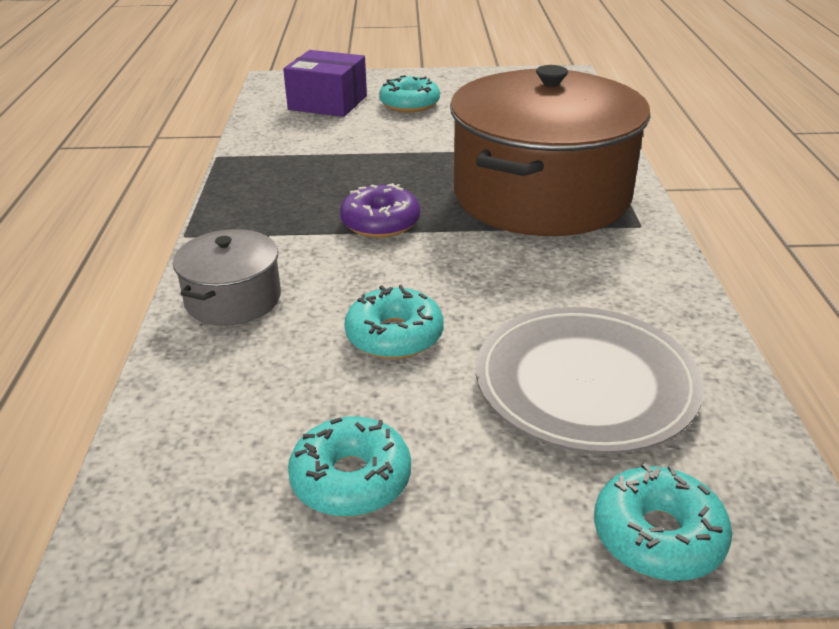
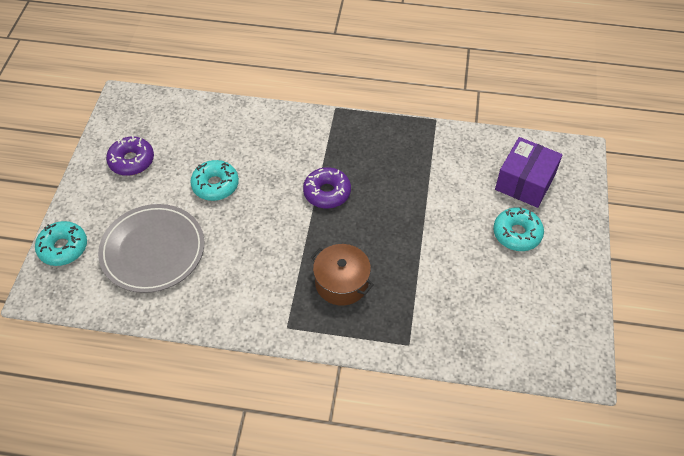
camera: 100 degrees right, 20 degrees up
(233, 299) = (267, 127): grey pot -> none
(351, 479) = (131, 161): turquoise donut -> purple donut
(541, 195) = (342, 283): brown pot -> brown pot, size x0.45

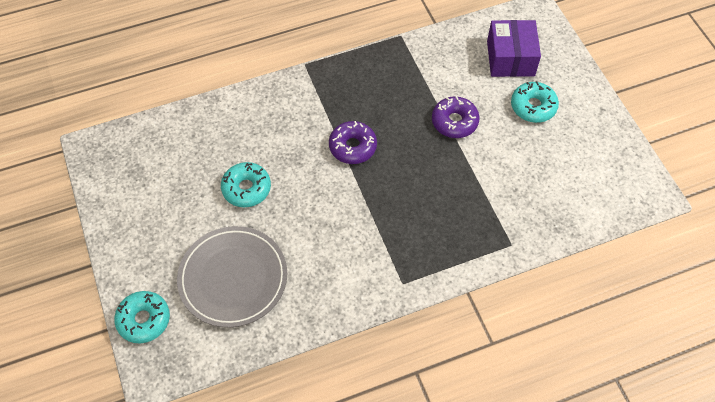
camera: 30 degrees left, 5 degrees up
(131, 161) = (148, 204): purple donut -> purple donut (454, 122)
(342, 283) = (421, 221): brown pot -> none

